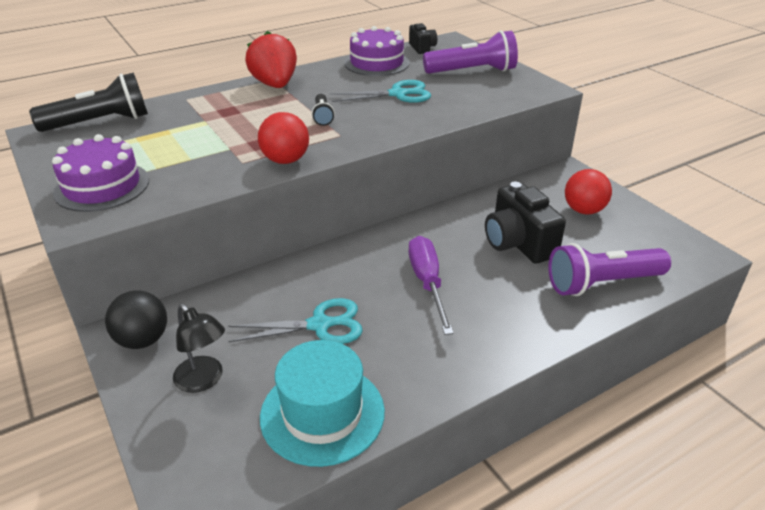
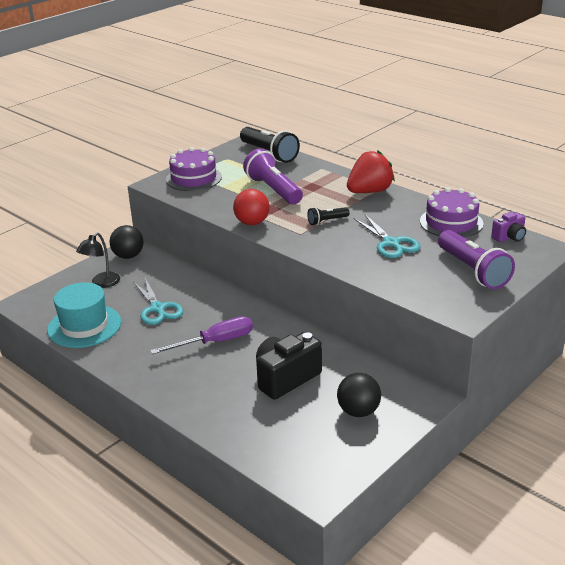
camera: 75 degrees right, 5 degrees down
(422, 48) = (509, 237): black camera -> purple camera
(583, 210) = (358, 411): red ball -> black ball
(602, 283) = (247, 427): purple flashlight -> purple flashlight (273, 190)

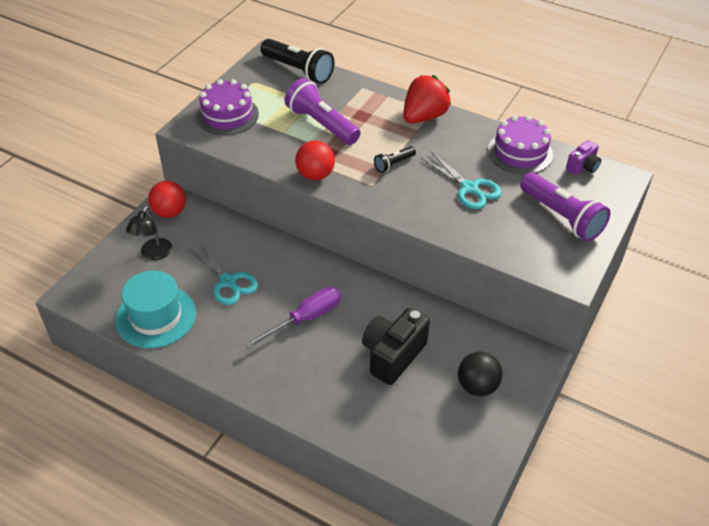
camera: 15 degrees left, 15 degrees up
(128, 256) = (169, 212): black ball -> red ball

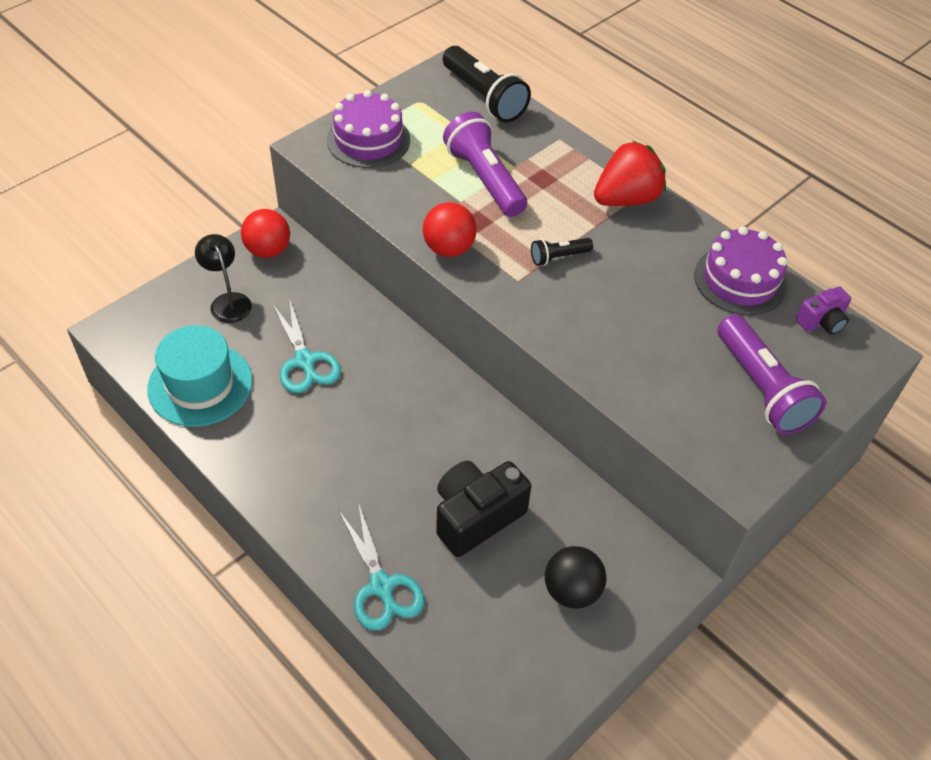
camera: 15 degrees right, 5 degrees up
(153, 254) = (228, 301): black lamp -> black lamp turned 120 degrees clockwise
(305, 319) = (383, 436): purple screwdriver -> none
(469, 188) = (648, 316): turquoise scissors -> turquoise scissors (381, 586)

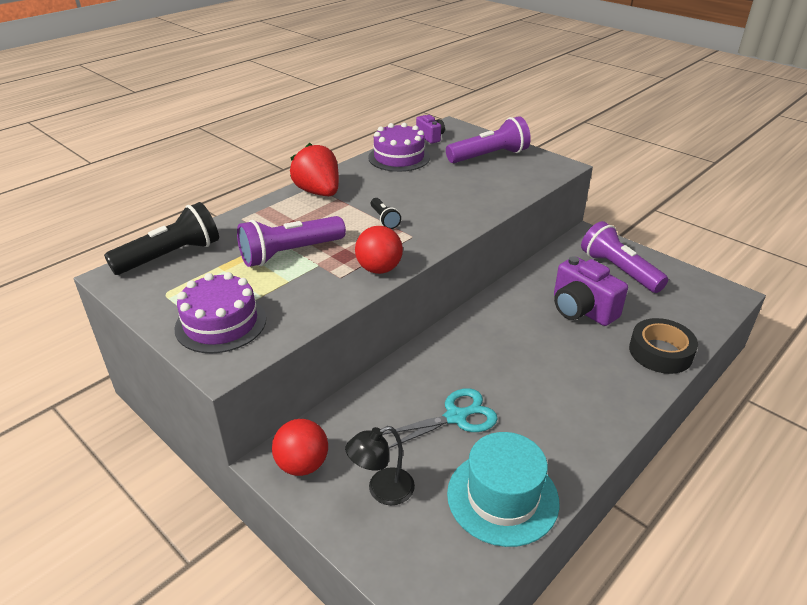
camera: 90 degrees left, 15 degrees down
(381, 586) = (660, 352): turquoise scissors -> black tape
(476, 517) = (581, 310): black camera -> purple camera
(571, 590) = (618, 270): black ball -> purple flashlight

